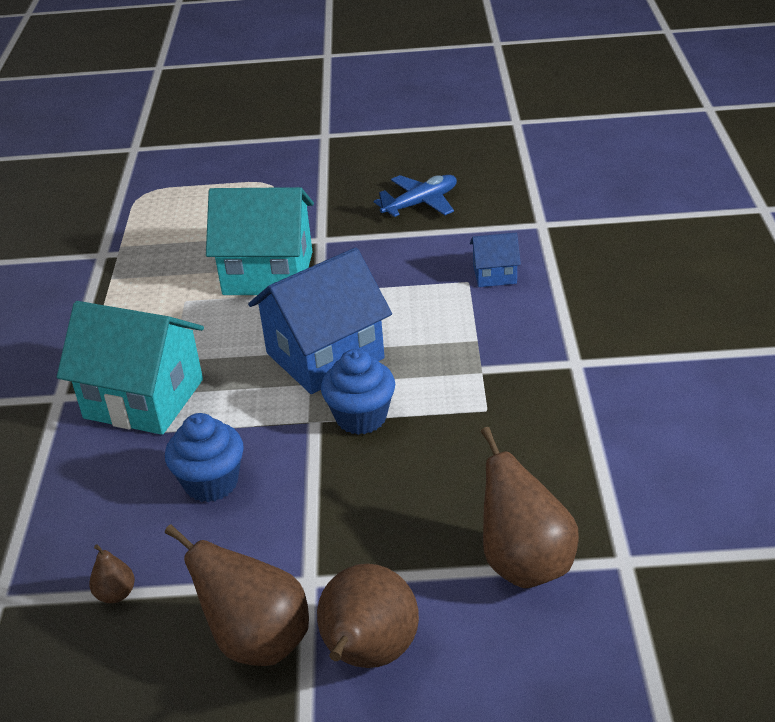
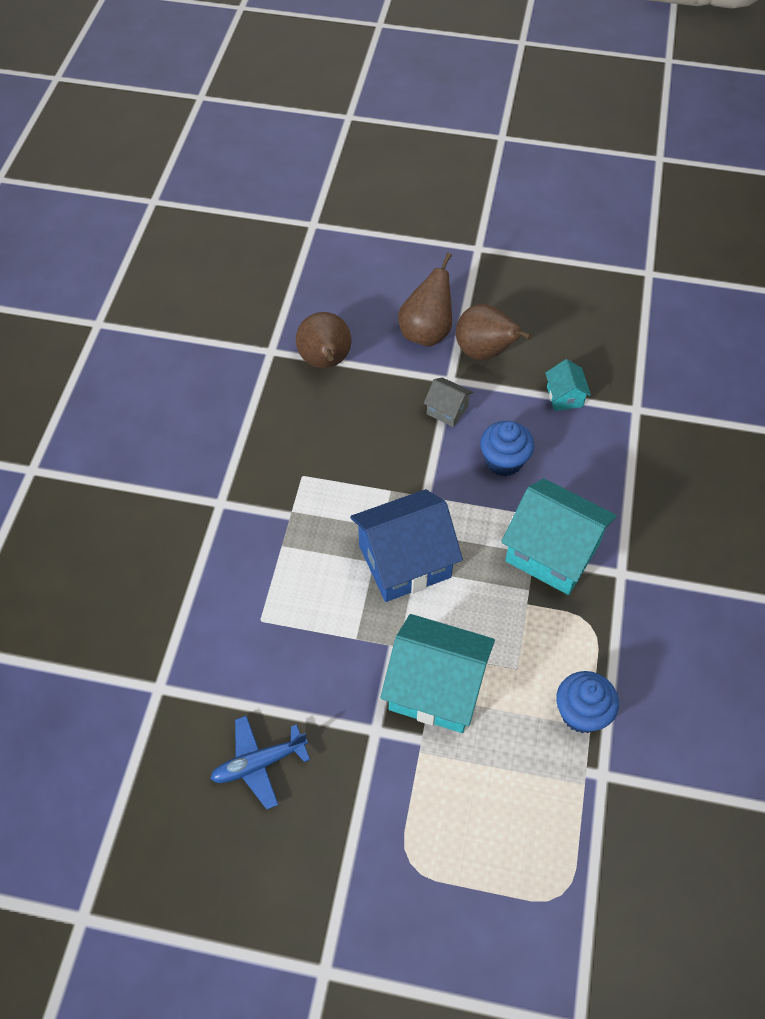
camera: 170 degrees left, 20 degrees up
(116, 594) = (564, 396): brown pear -> turquoise house
(305, 532) = (447, 410): none -> grey house
(361, 417) = (391, 491): blue cupcake -> blue cupcake (581, 713)
(495, 275) = (234, 623): blue house -> none

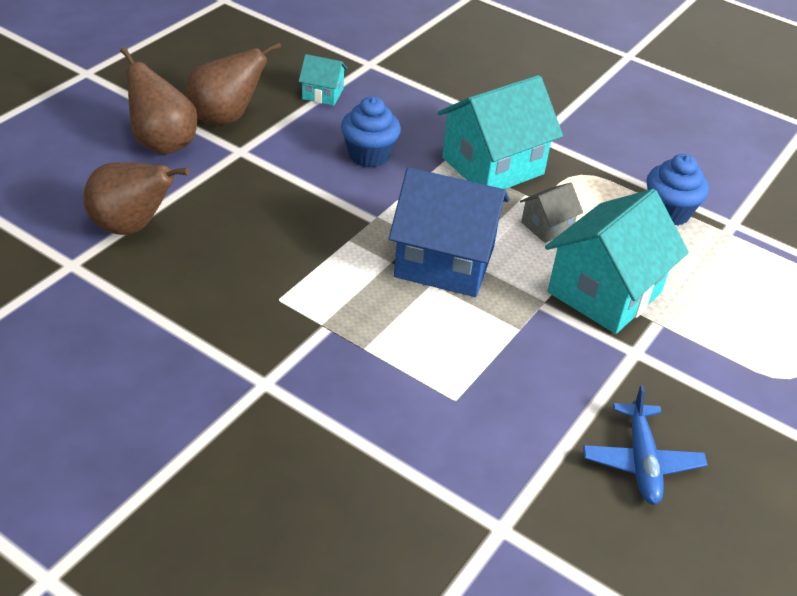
camera: 70 degrees left, 15 degrees down
(404, 561) = (445, 261): blue house -> blue house turned 75 degrees counterclockwise
(447, 410) = (277, 167): grey house -> grey house (547, 226)

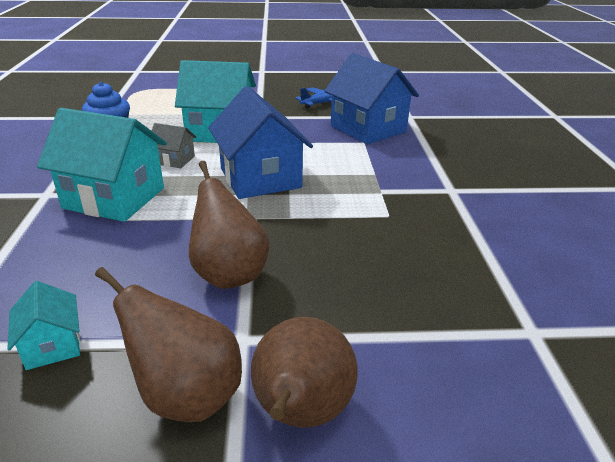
camera: 125 degrees left, 10 degrees down
(132, 227) = (443, 331): brown pear -> brown pear (229, 274)
(369, 155) = (160, 257): blue cupcake -> none
(494, 436) = (368, 129): none -> blue house

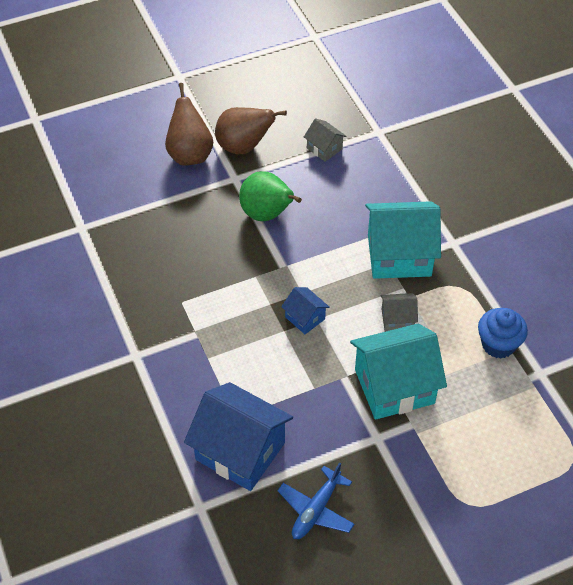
camera: 160 degrees right, 20 degrees up
(52, 345) = (324, 148): turquoise house -> grey house
(229, 274) = (267, 214): brown pear -> green pear
(260, 178) = (305, 318): blue house -> blue house, size x0.48

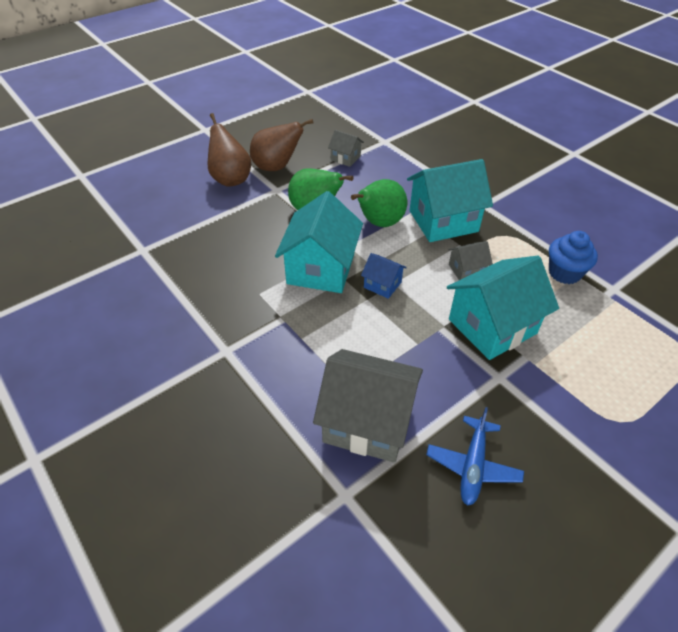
camera: 15 degrees left, 5 degrees down
(240, 451) = (367, 422): blue house -> grey house
(250, 286) = (321, 268): none -> turquoise house
(329, 244) = (379, 223): none -> green pear

